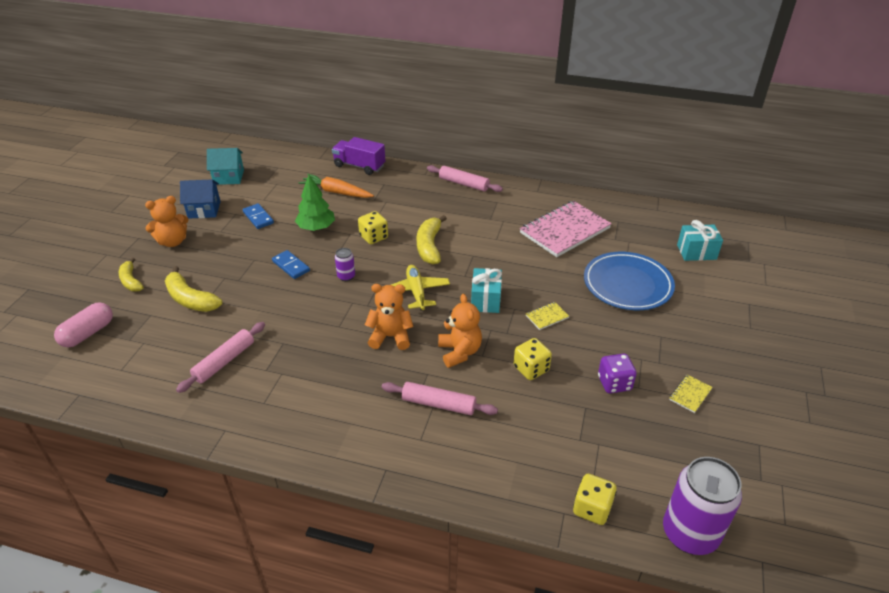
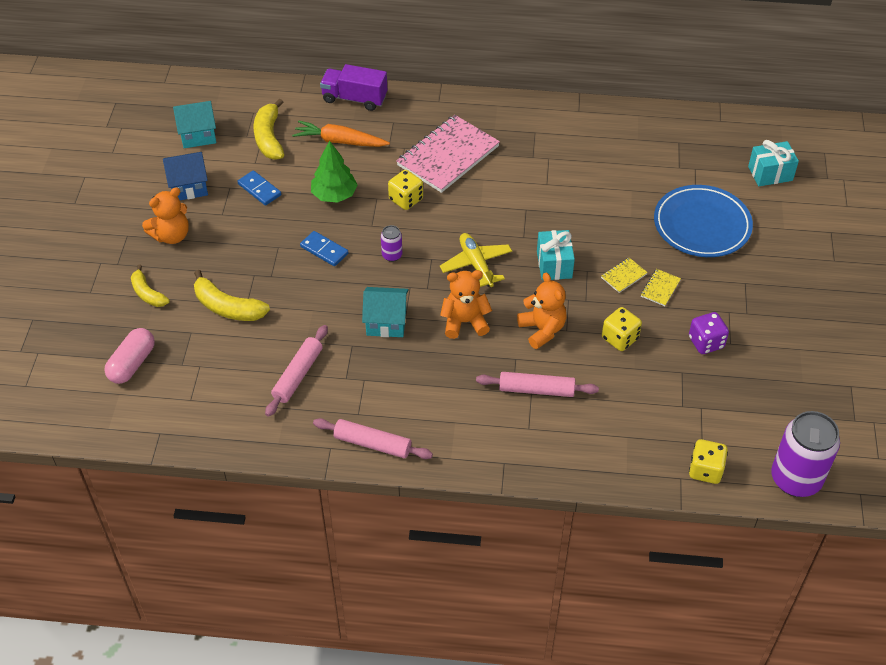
camera: 10 degrees left, 10 degrees up
(320, 328) = (386, 322): none -> turquoise house
(429, 246) = (473, 203): yellow banana -> yellow banana (269, 138)
(464, 184) = (489, 110): pink rolling pin -> pink rolling pin (372, 444)
(565, 231) = (621, 163): pink notebook -> pink notebook (448, 156)
(690, 394) = (781, 344): yellow notebook -> yellow notebook (660, 288)

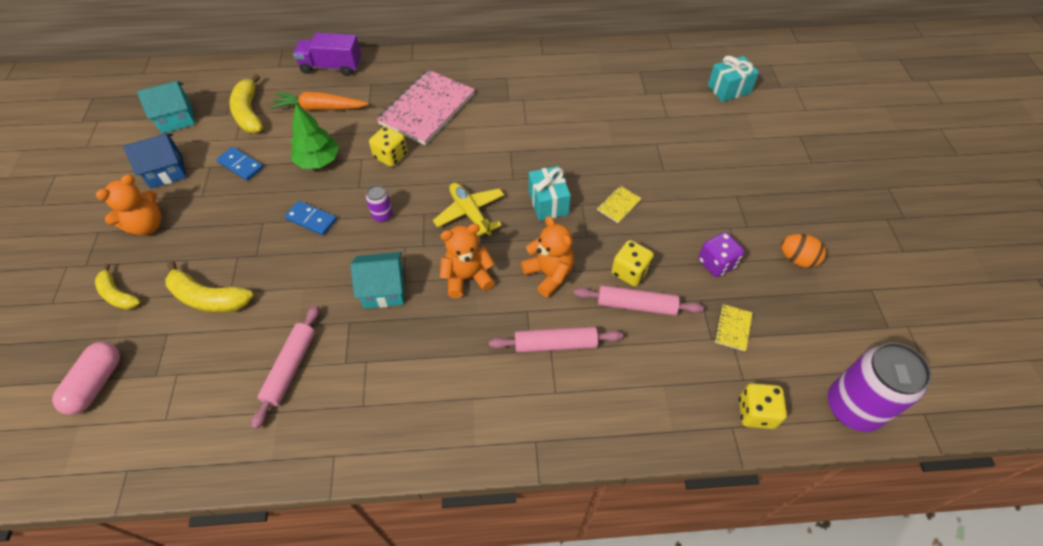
camera: 10 degrees left, 5 degrees up
(372, 444) = (382, 442): pink rolling pin -> pink rolling pin (636, 305)
(660, 288) = (657, 213): yellow notebook -> yellow notebook (733, 328)
(702, 225) = (680, 144): blue plate -> none
(787, 349) = (797, 259): none -> orange egg

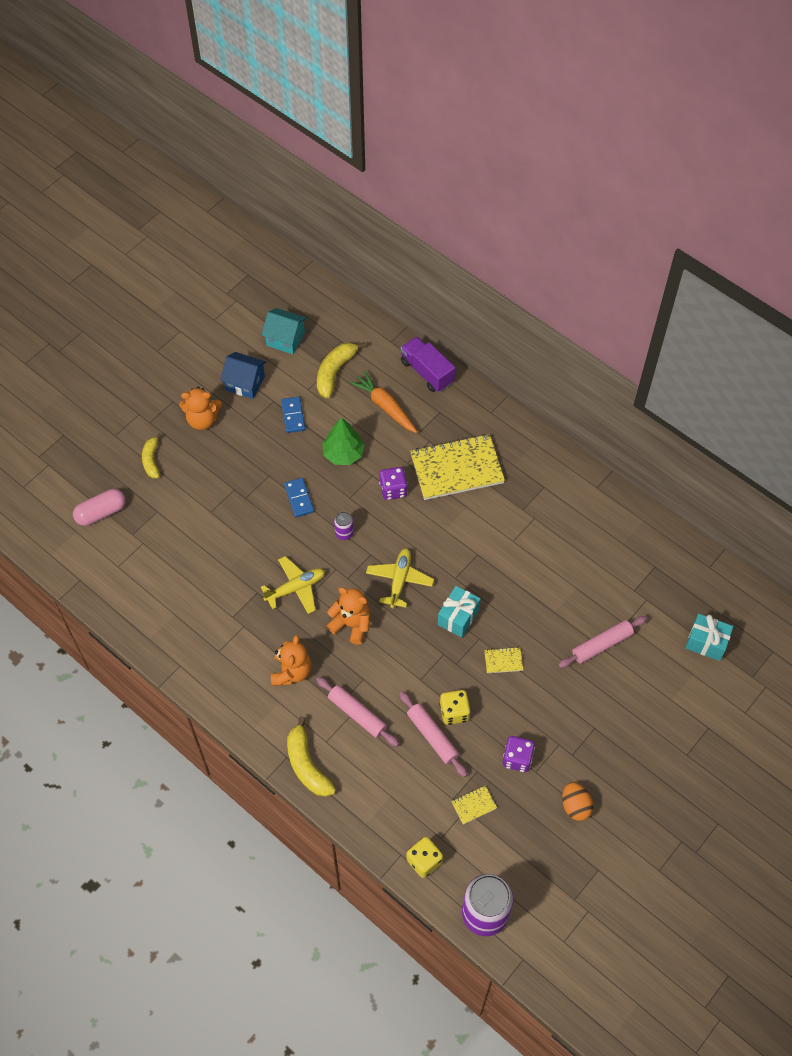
camera: 45 degrees right, 5 degrees up
(208, 298) = (196, 506): yellow banana -> yellow banana (307, 765)
(290, 368) = (202, 593): pink rolling pin -> pink rolling pin (602, 645)
(384, 290) = (295, 588): turquoise house -> yellow plane
(391, 156) = (393, 490): yellow dice -> purple dice
(427, 109) = (457, 469): pink notebook -> yellow notebook
(549, 274) = (402, 667): orange teddy bear -> orange teddy bear (291, 672)

